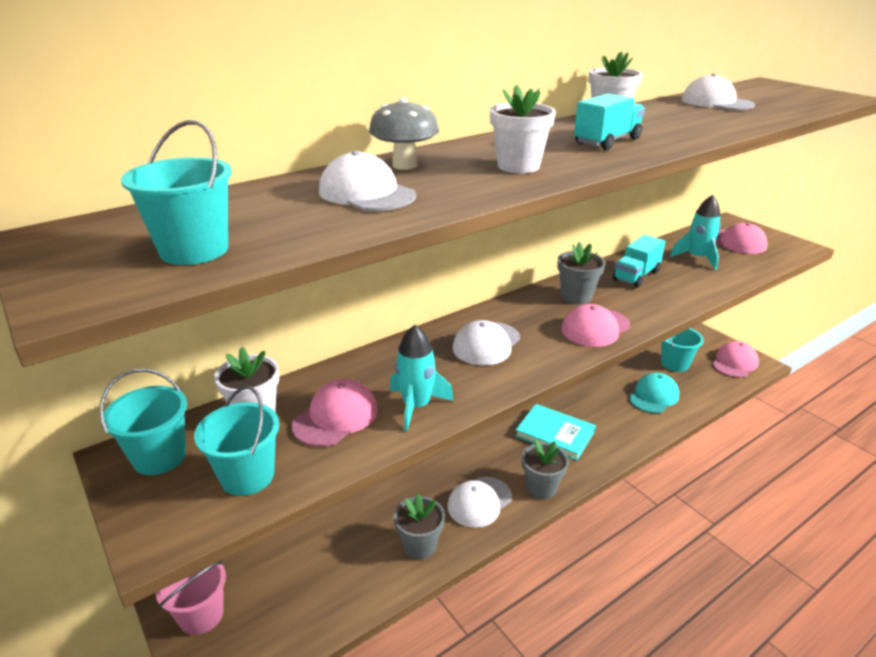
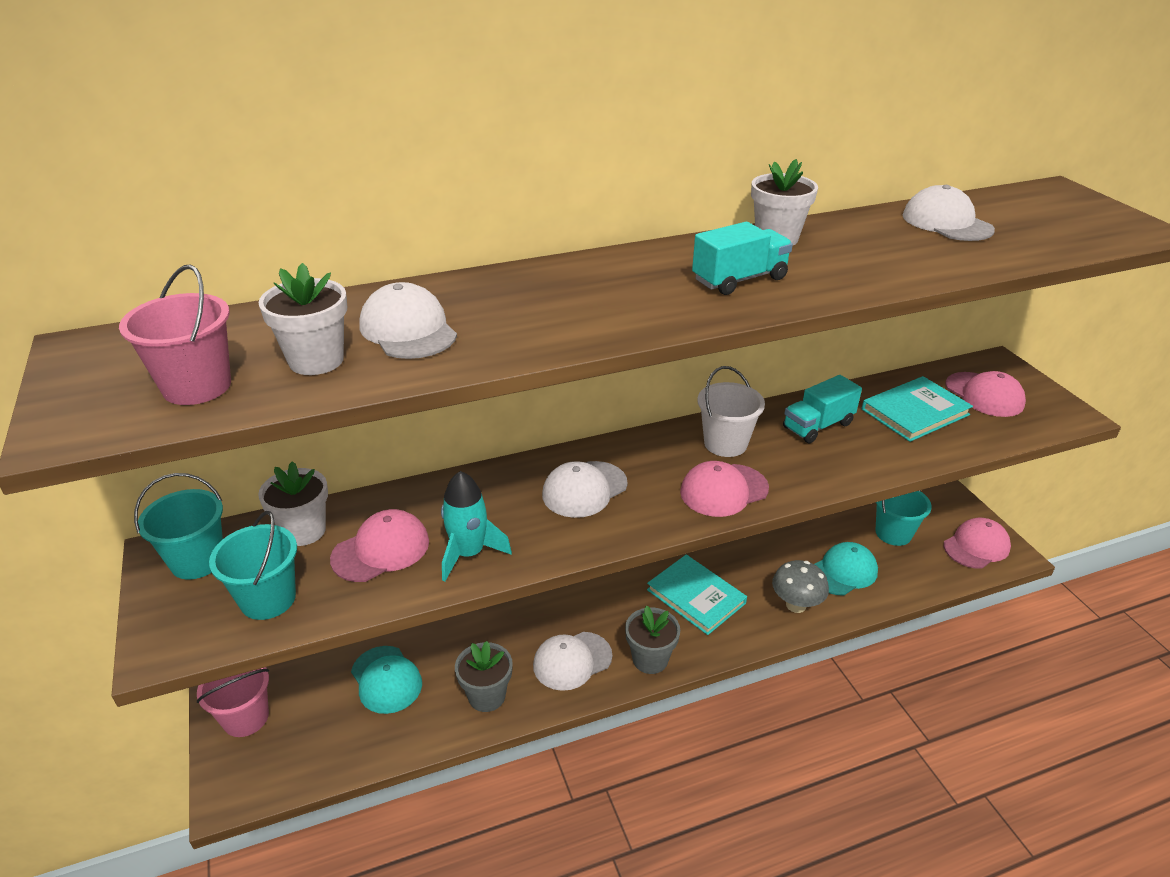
camera: 15 degrees right, 5 degrees up
(194, 250) = (197, 386): turquoise bucket -> pink bucket
(324, 551) = (386, 679): none -> turquoise cap
(405, 165) = (477, 291): grey mushroom -> grey mushroom (796, 605)
(518, 166) = (601, 309): white flower pot -> white flower pot (316, 360)
(576, 296) = (725, 443): grey flower pot -> white bucket
(697, 258) = (915, 412): turquoise rocket -> turquoise book

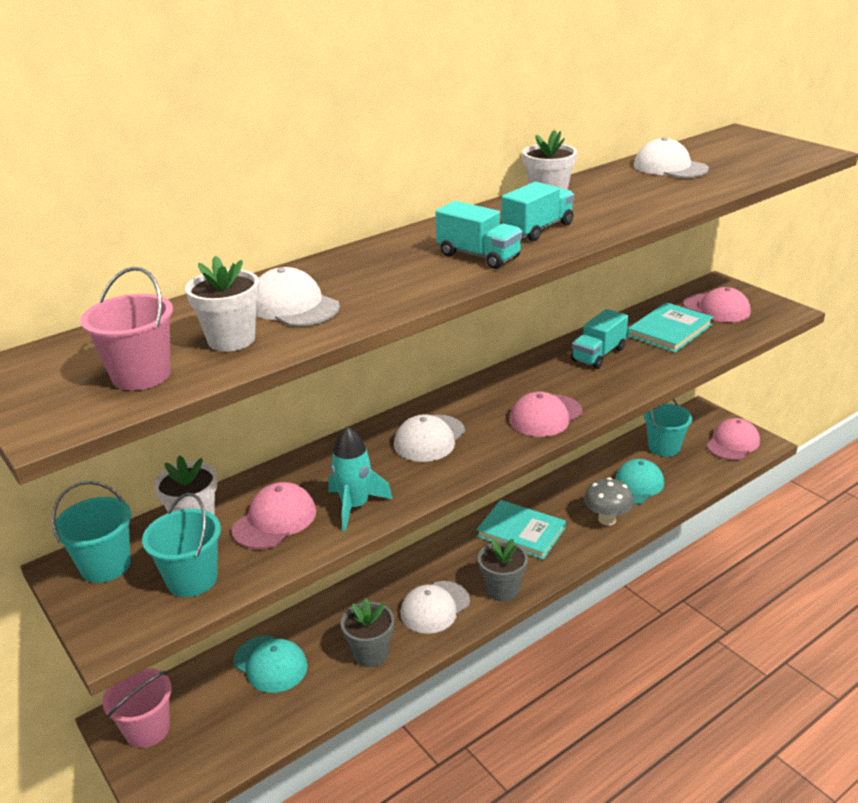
camera: 15 degrees left, 5 degrees down
(650, 303) = (478, 256): none -> turquoise truck
(725, 443) = (530, 382): white bucket -> none

